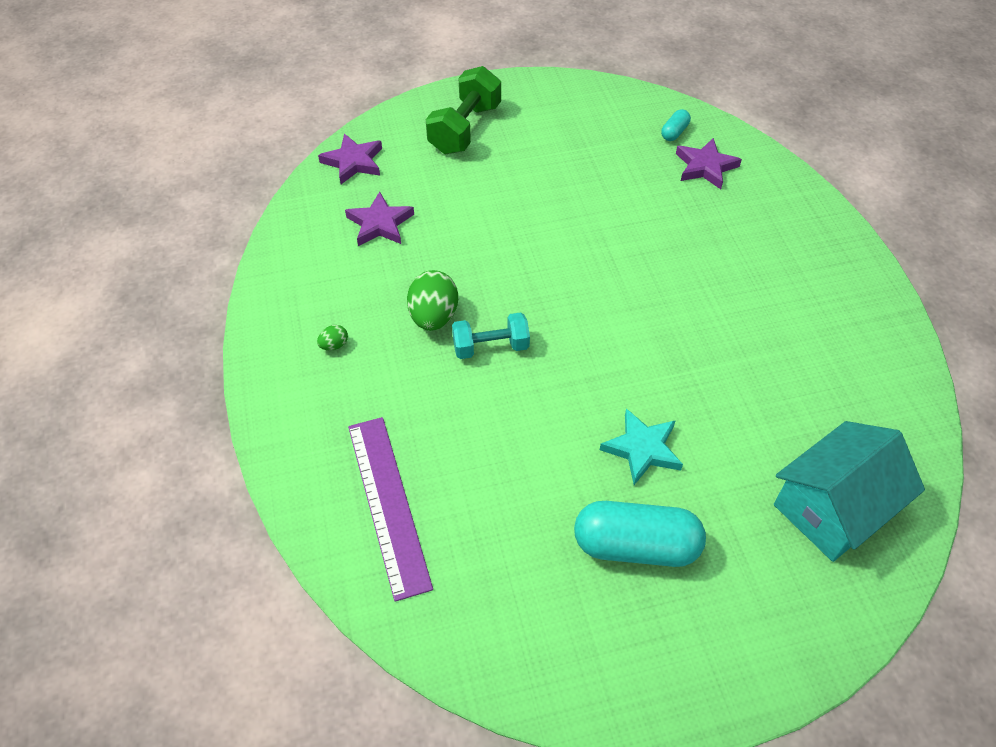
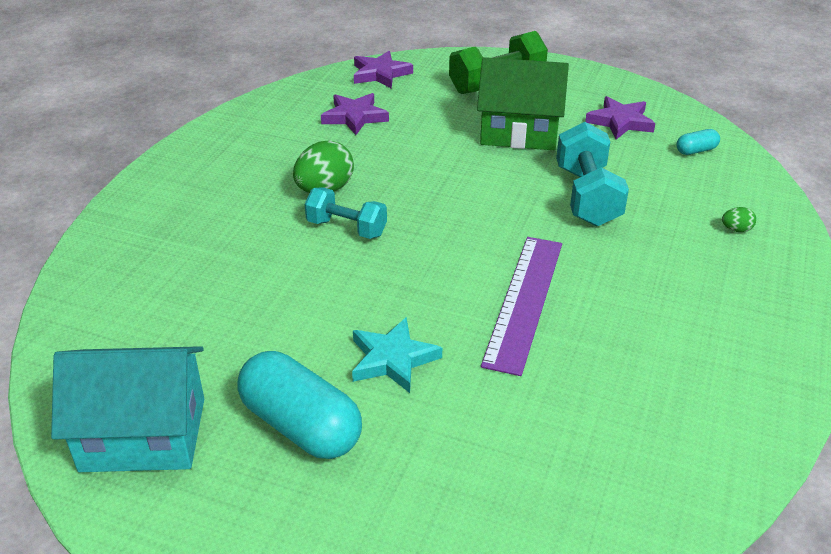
camera: 35 degrees right, 15 degrees down
(334, 345) = (228, 175): green egg -> green egg (736, 229)
(388, 504) = (142, 290): purple ruler -> purple ruler (524, 301)
(530, 174) = (519, 131): none -> green house
(638, 218) = (587, 196): none -> turquoise dumbbell
(705, 167) = (701, 185): purple star -> purple star (620, 122)
(833, 508) = (532, 505): turquoise house -> turquoise house (143, 434)

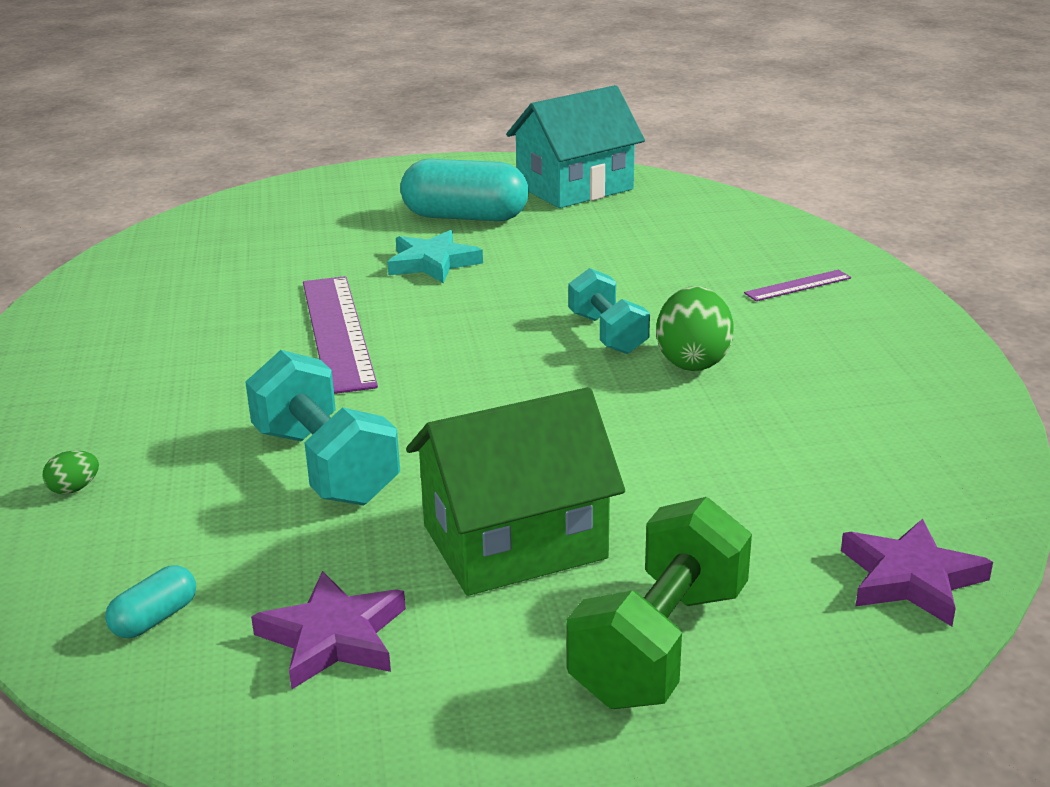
camera: 150 degrees right, 10 degrees down
(176, 221) = (798, 285): none -> purple ruler
(346, 228) = (607, 334): turquoise dumbbell -> turquoise dumbbell turned 75 degrees clockwise
(354, 117) = (812, 470): purple star -> none

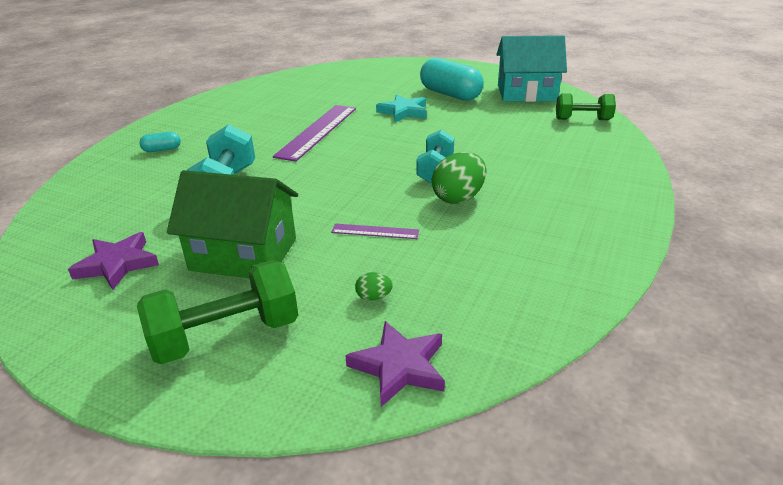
camera: 35 degrees right, 5 degrees up
(74, 489) = (133, 164): green egg -> green egg (374, 297)
(155, 618) = (78, 227): turquoise capsule -> turquoise capsule (162, 149)
(701, 208) = (582, 119): none -> green dumbbell
(798, 285) = (579, 176): purple ruler -> purple ruler (375, 231)

